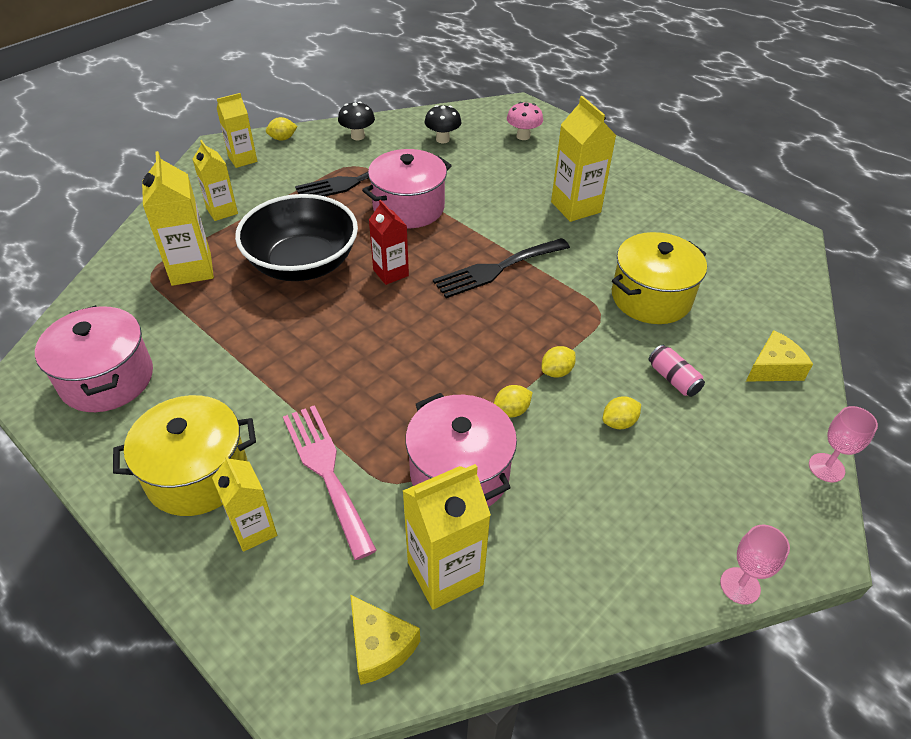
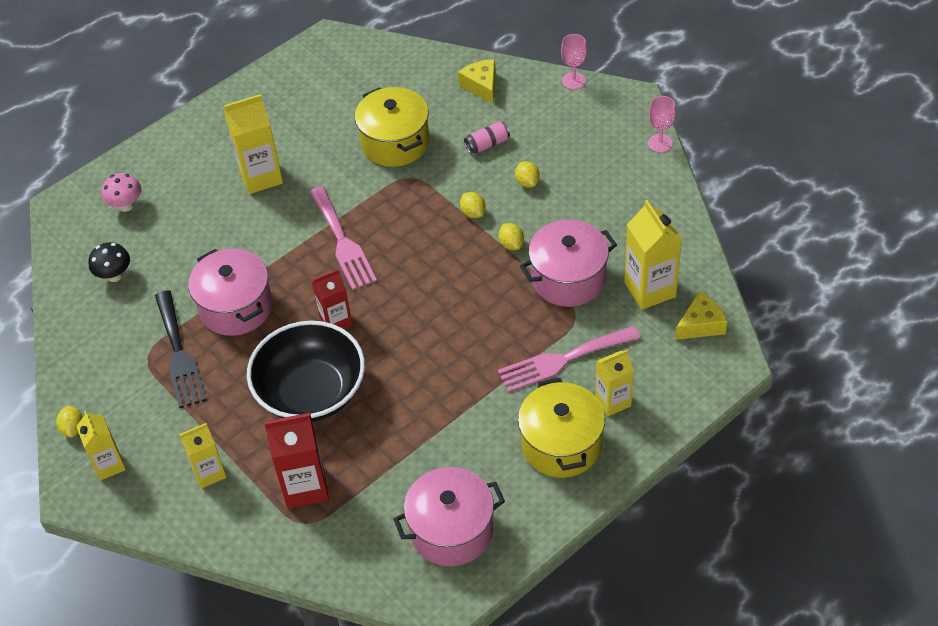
camera: 80 degrees left, 5 degrees up
(191, 269) = (305, 487): yellow carton -> red carton
(358, 136) = (88, 354): black mushroom -> none
(497, 269) = (343, 242): black fork -> pink fork

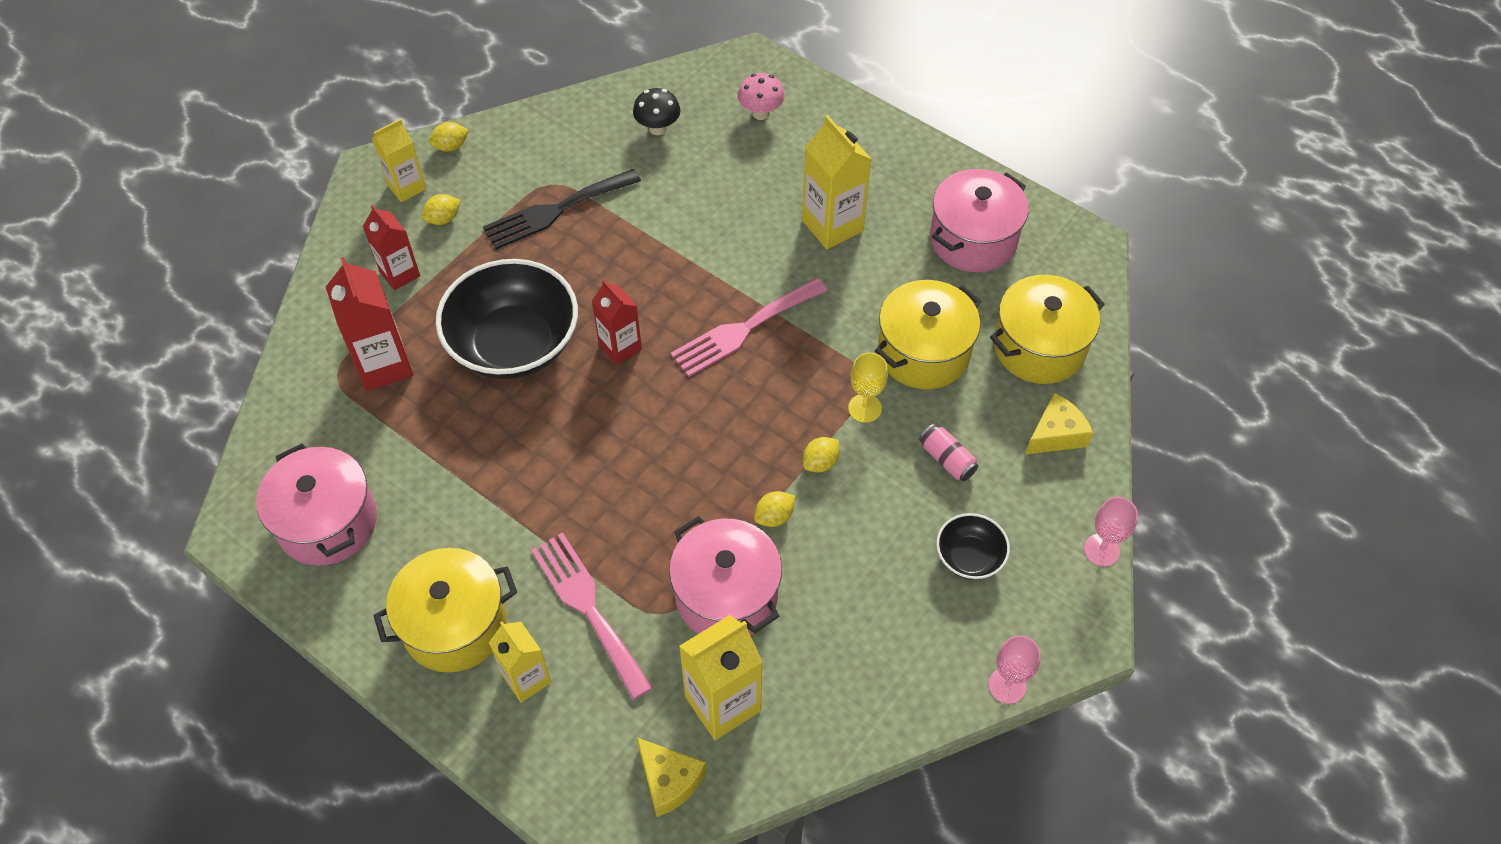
camera: 75 degrees right, 5 degrees up
(209, 473) = (400, 274): yellow carton -> red carton
(236, 307) = (628, 246): pink pot -> pink pot (973, 239)
(409, 81) = (1039, 347): none -> yellow pot
(433, 182) = (864, 408): none -> yellow goblet
(527, 182) = (889, 519): yellow lemon -> yellow lemon (443, 219)
(565, 145) = (969, 557): none -> black bowl

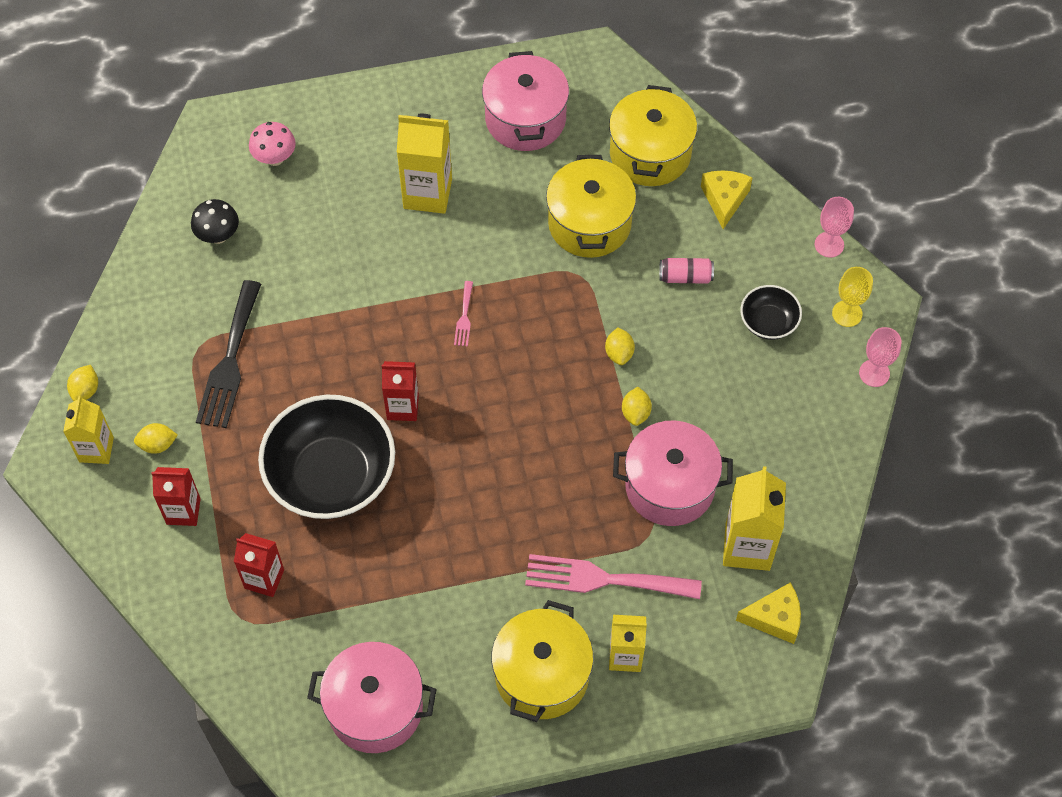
camera: 50 degrees left, 5 degrees up
(384, 365) = (264, 579): red carton -> red carton, size x0.66
(443, 219) = (158, 444): yellow lemon -> yellow lemon turned 75 degrees clockwise
(744, 329) = (464, 317): pink fork -> pink fork, size x0.45
(864, 408) = (600, 293): yellow goblet -> yellow goblet (847, 313)

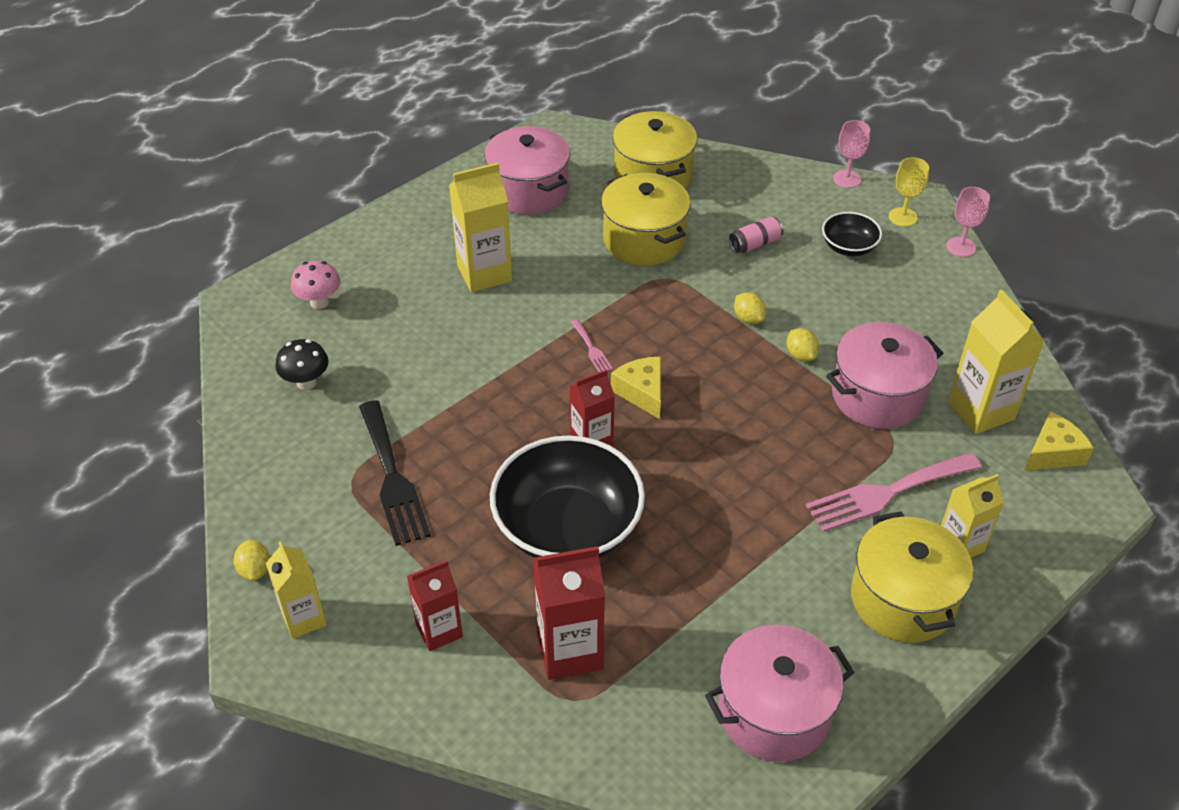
camera: 30 degrees left, 15 degrees down
(158, 444) = (368, 583): yellow lemon -> none
(264, 579) = (570, 651): red carton -> red carton, size x1.53
(724, 199) = (739, 182): yellow cheese -> yellow cheese (642, 392)

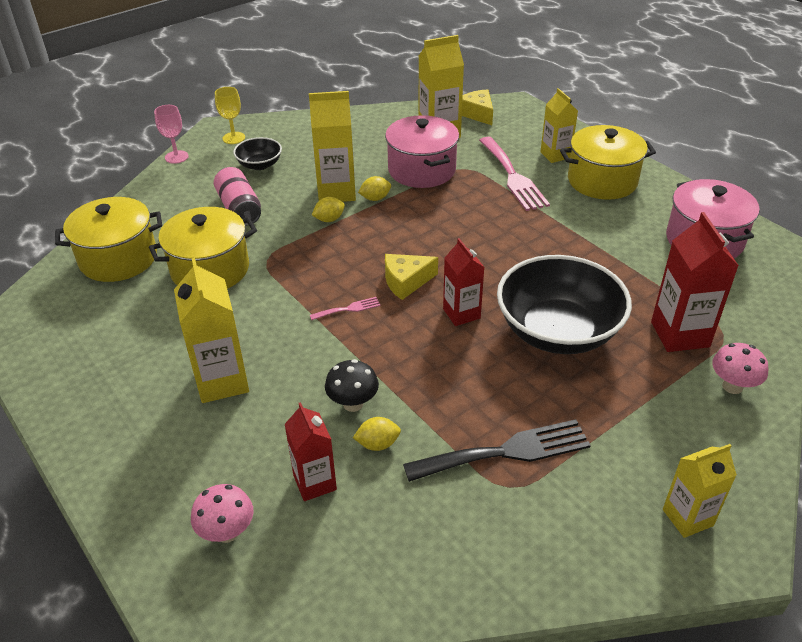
camera: 85 degrees left, 5 degrees down
(255, 570) = (636, 567): yellow lemon -> yellow lemon (378, 444)
(306, 382) = (362, 537): black mushroom -> black mushroom (353, 404)
(439, 630) = (678, 414): red carton -> red carton (315, 482)
(482, 692) = (732, 386): none -> pink mushroom
(529, 191) = (101, 345): pink pot -> none
(755, 244) = (239, 208): pink can -> pink can, size x1.53
(807, 319) = (336, 192): none -> yellow carton
(960, 247) = (276, 119): pink goblet -> none

